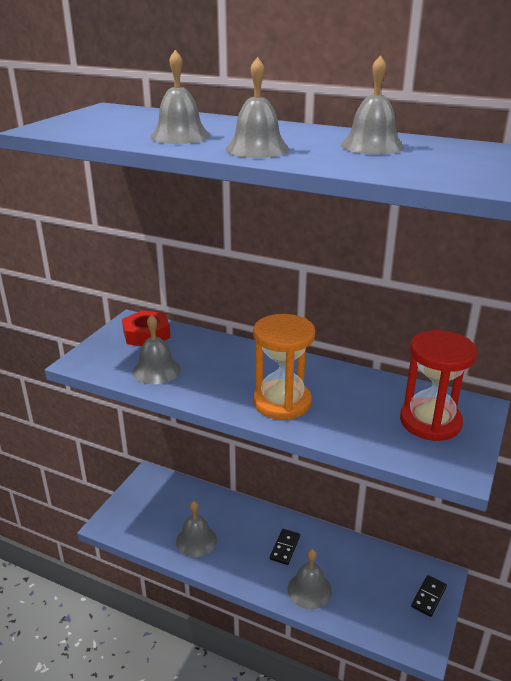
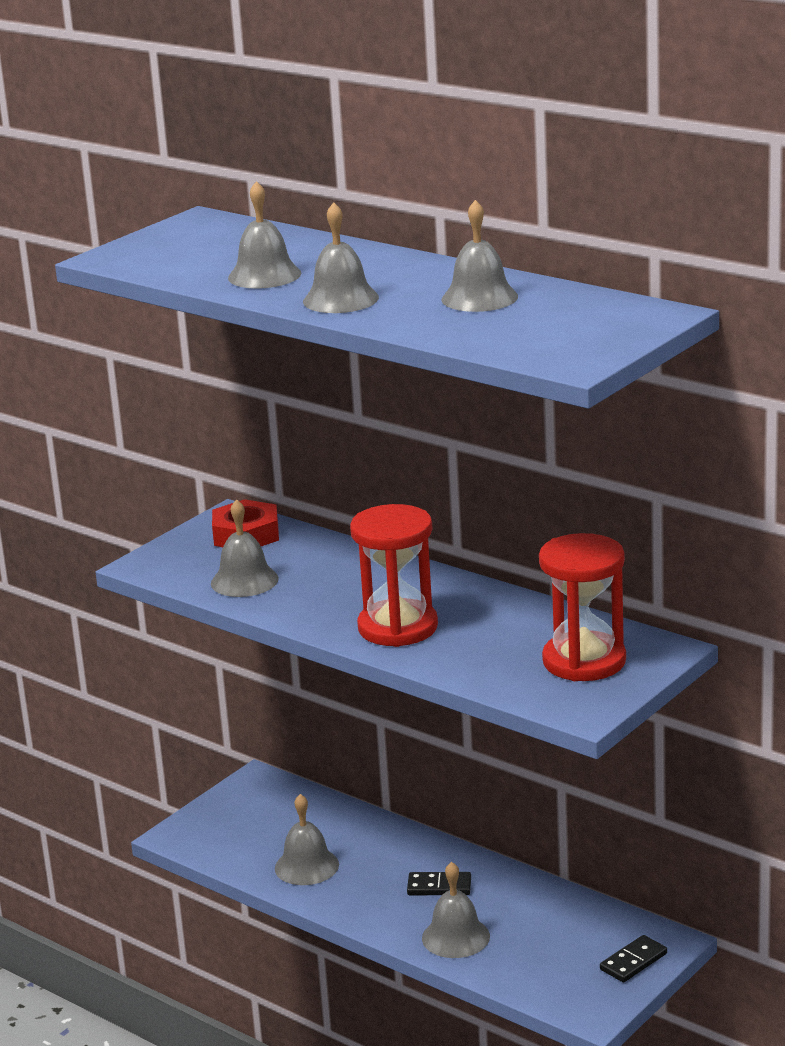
camera: 15 degrees right, 5 degrees down
(282, 402) = (398, 627): orange hourglass -> red hourglass
(285, 548) = (439, 886): black domino -> black domino turned 60 degrees clockwise

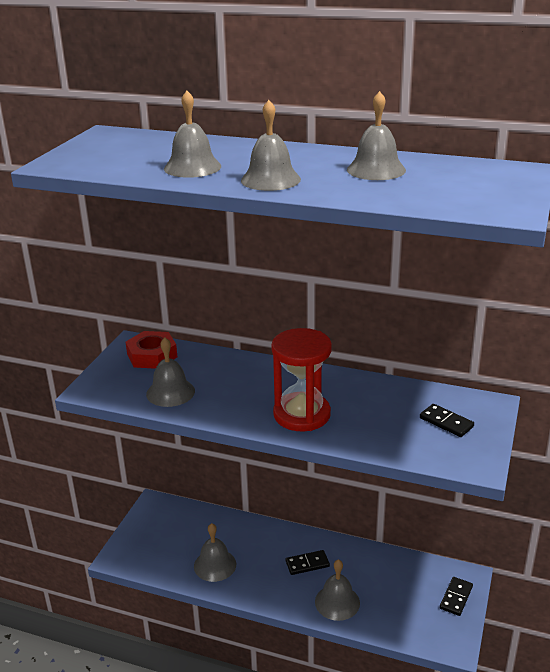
camera: 20 degrees left, 5 degrees up
(584, 661) = (446, 422): red hourglass -> black domino

